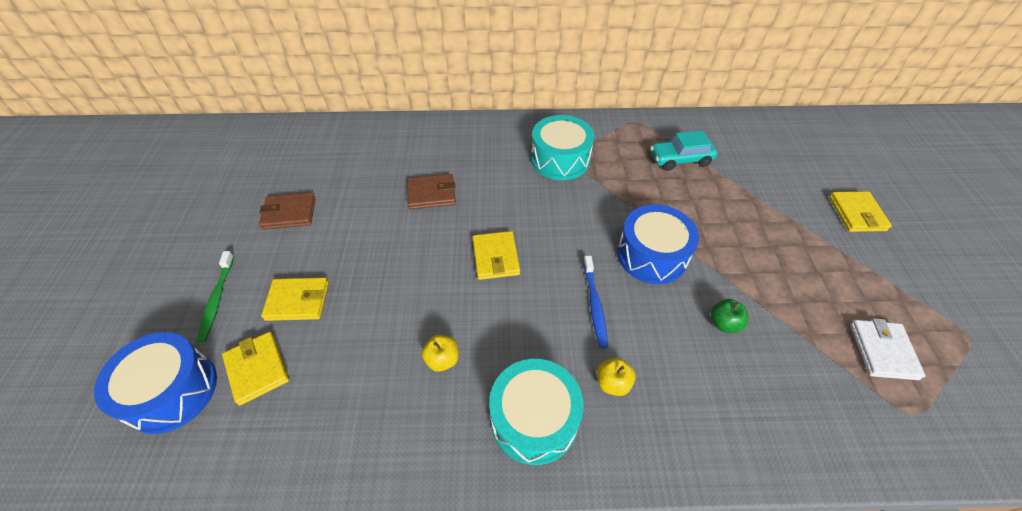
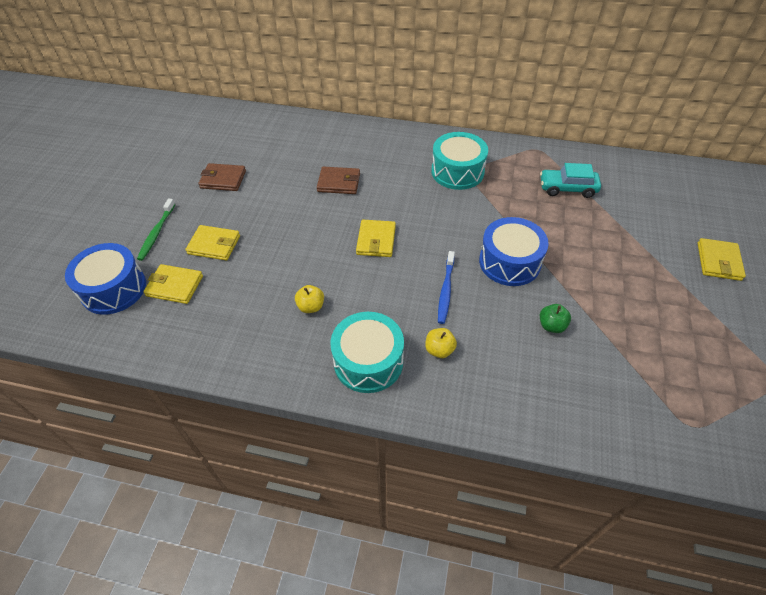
camera: 15 degrees right, 0 degrees up
(257, 369) = (174, 286): yellow wallet -> yellow wallet turned 60 degrees counterclockwise
(882, 351) = (687, 374): white wallet -> none

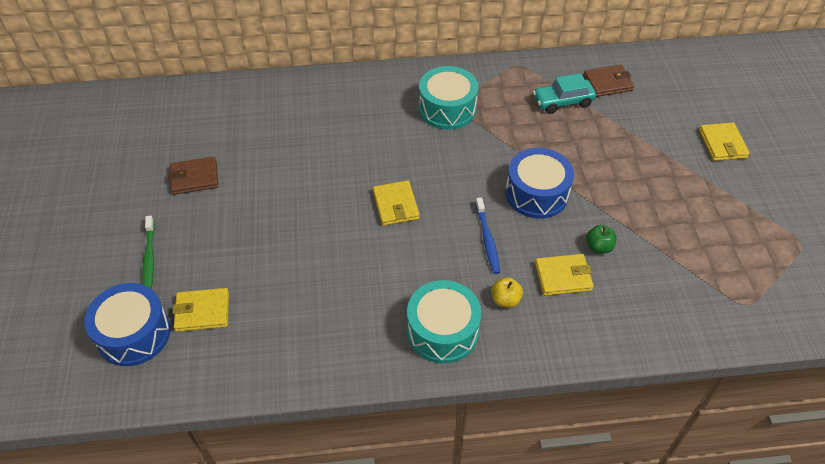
camera: 20 degrees left, 0 degrees up
(214, 245) = (223, 255): yellow wallet -> yellow wallet (563, 276)
(311, 306) = (360, 293): yellow apple -> none
(339, 182) = (327, 150): brown wallet -> brown wallet (607, 83)

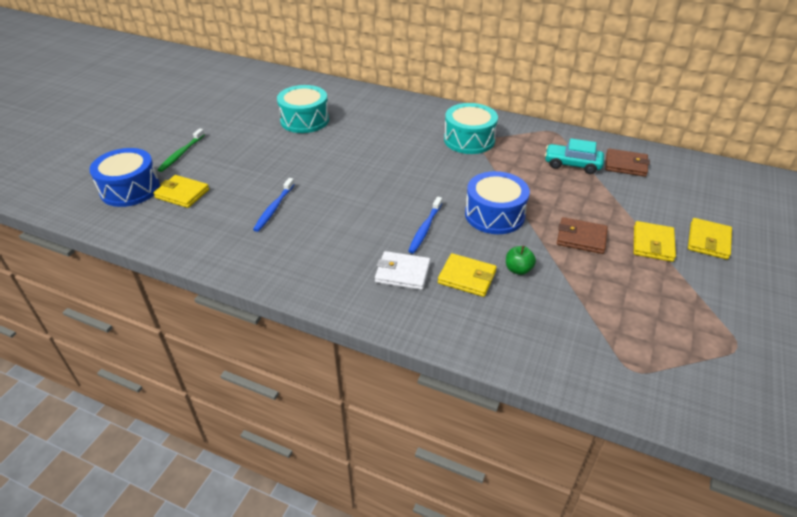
camera: 30 degrees right, 10 degrees down
(194, 178) = (253, 122): brown wallet -> brown wallet (581, 238)
(321, 284) = (274, 209): none -> blue toothbrush
(396, 205) = (373, 183): yellow wallet -> yellow wallet (653, 244)
(442, 331) = (333, 272): turquoise drum -> turquoise drum (304, 120)
(505, 300) = (402, 273): yellow apple -> white wallet

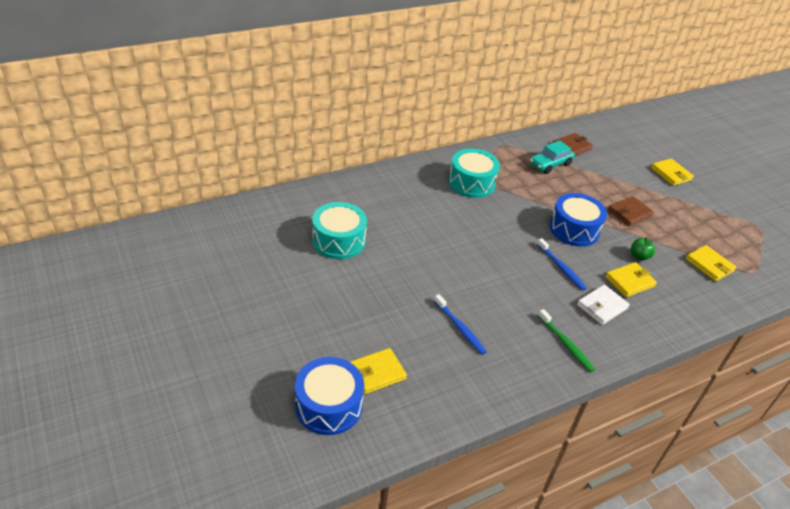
camera: 55 degrees left, 0 degrees up
(181, 154) = (303, 343): green toothbrush -> green toothbrush (566, 344)
(653, 244) = (657, 193): yellow wallet -> yellow wallet (709, 265)

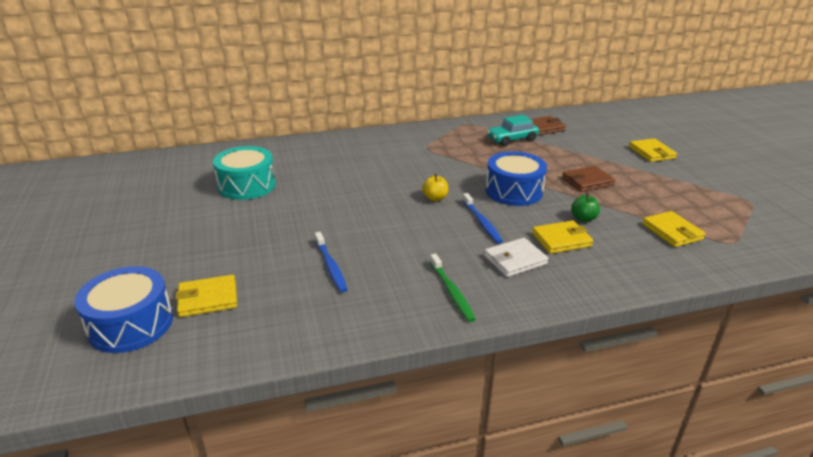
camera: 15 degrees right, 10 degrees down
(471, 183) = (417, 149): turquoise drum -> none
(512, 243) = (435, 198): none -> yellow apple

